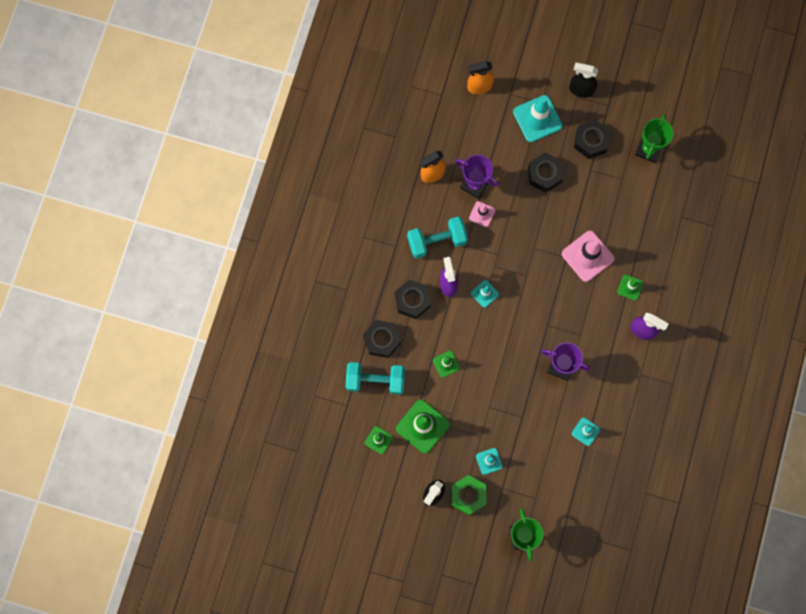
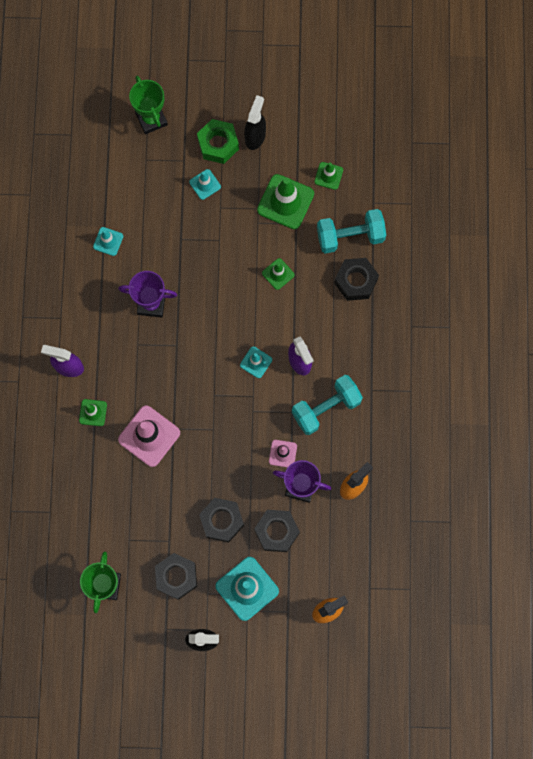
camera: 165 degrees right, 0 degrees up
(412, 300) = (334, 333): black nut -> black nut (276, 531)

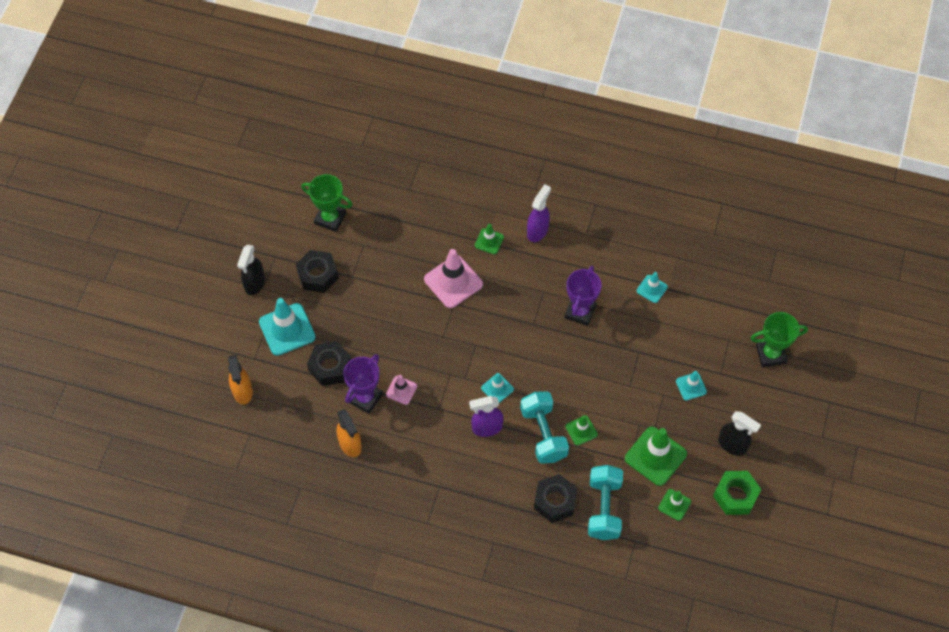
camera: 105 degrees right, 15 degrees down
(218, 144) = (731, 408): green nut -> green nut (735, 495)
(221, 521) = (355, 323): black nut -> none
(326, 408) = (434, 440): turquoise dumbbell -> turquoise dumbbell (543, 434)

